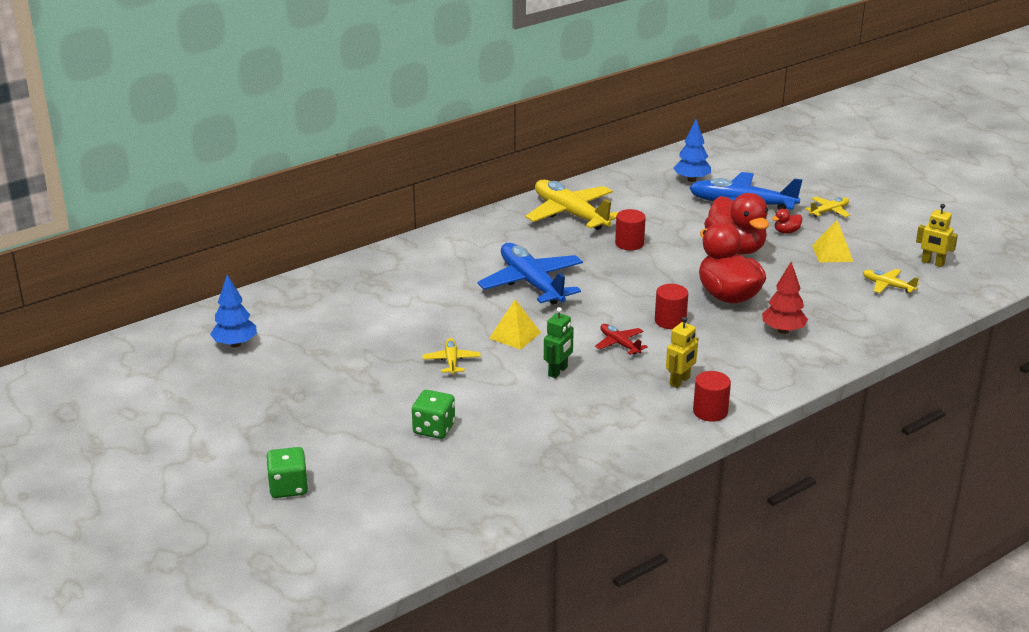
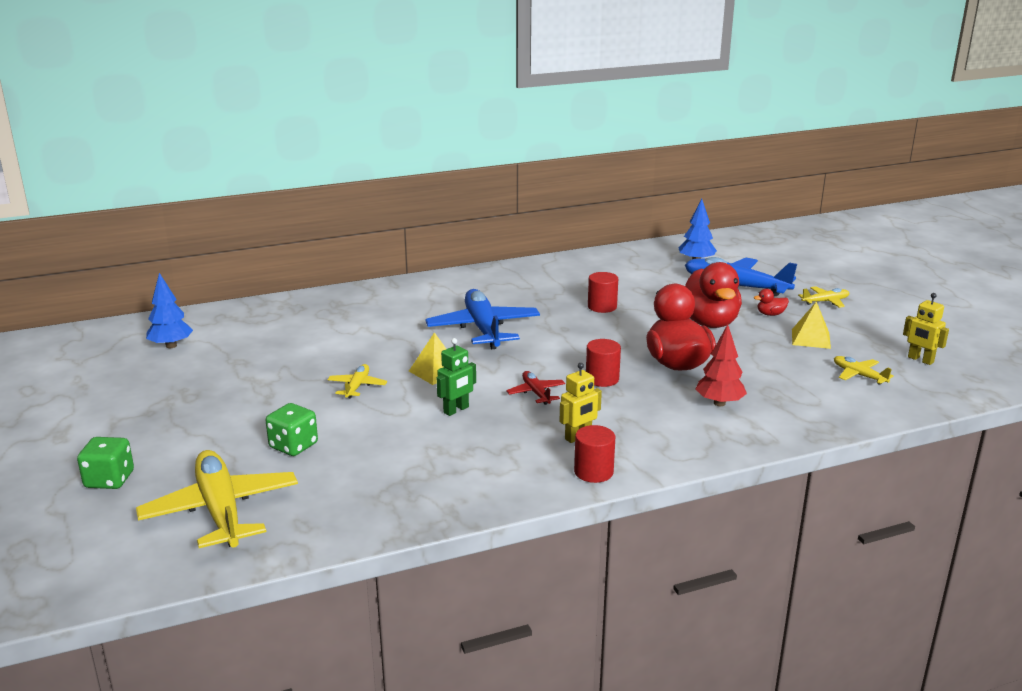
camera: 15 degrees right, 5 degrees down
(570, 214) = (559, 277): yellow plane -> yellow plane (221, 510)

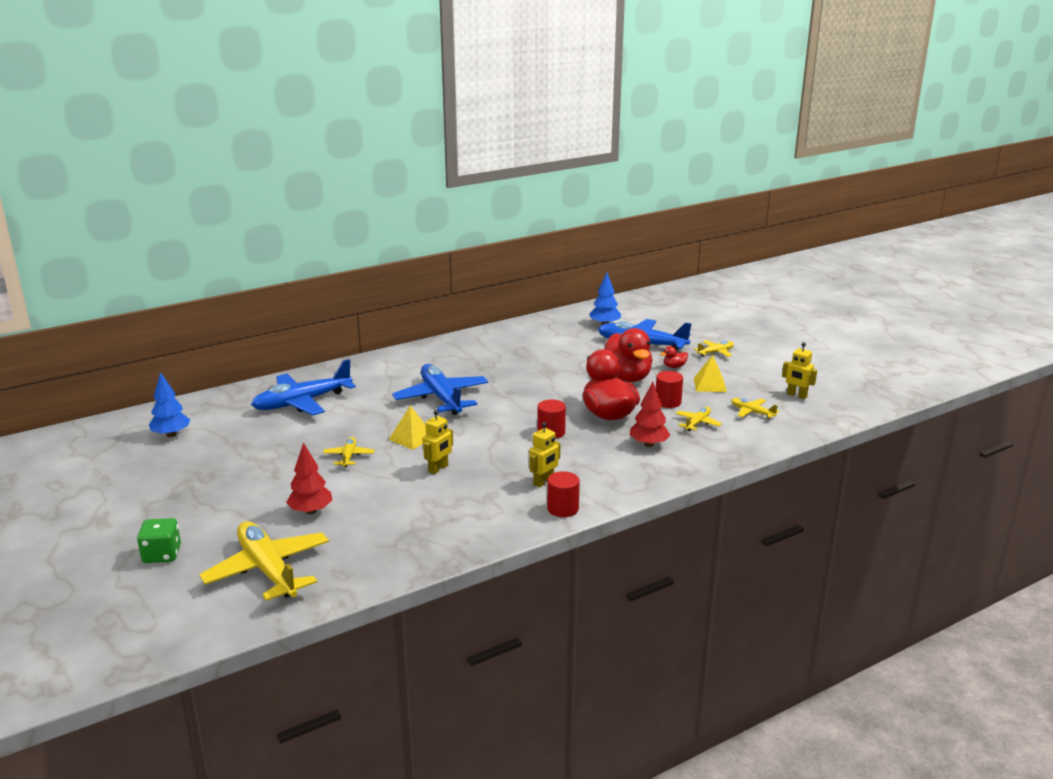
camera: 10 degrees left, 0 degrees up
(293, 446) = (311, 511): green dice -> red tree
(325, 322) = (302, 402): none -> blue plane
(456, 410) = (438, 469): green robot -> yellow robot
(536, 393) = (500, 449): red plane -> none
(602, 307) = (536, 370): red cylinder -> red cylinder (668, 402)
(786, 383) = (697, 423): none -> yellow plane

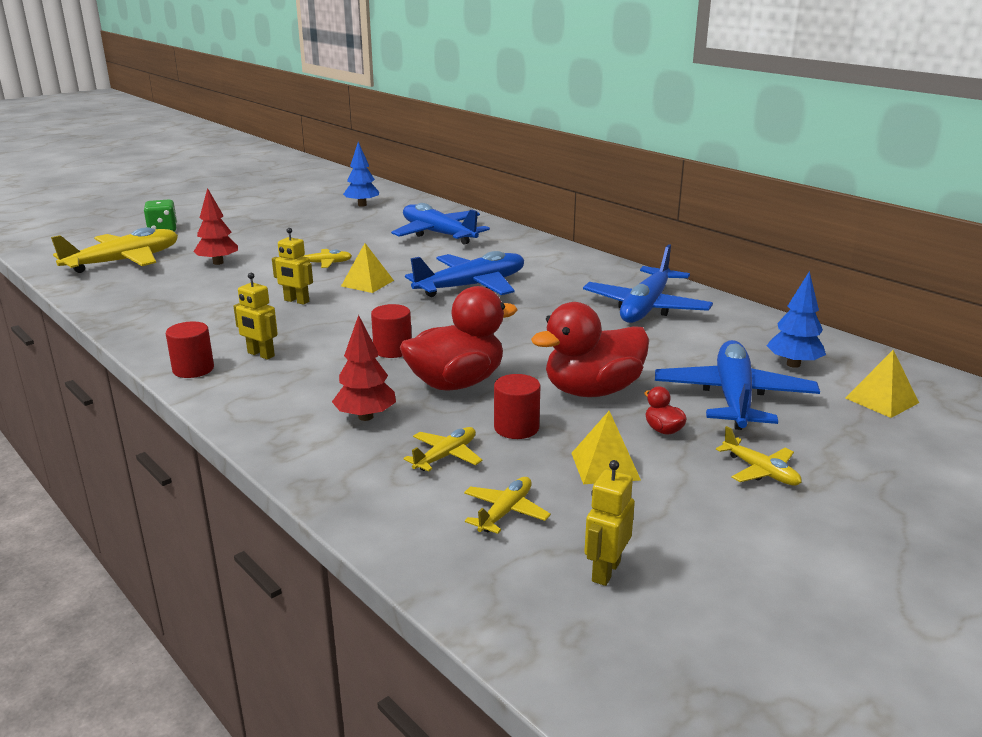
camera: 80 degrees right, 0 degrees up
(510, 347) = (646, 308): none -> blue plane
(649, 315) = (881, 400): none -> yellow pyramid
(697, 423) = (446, 456): yellow plane -> yellow plane turned 75 degrees counterclockwise

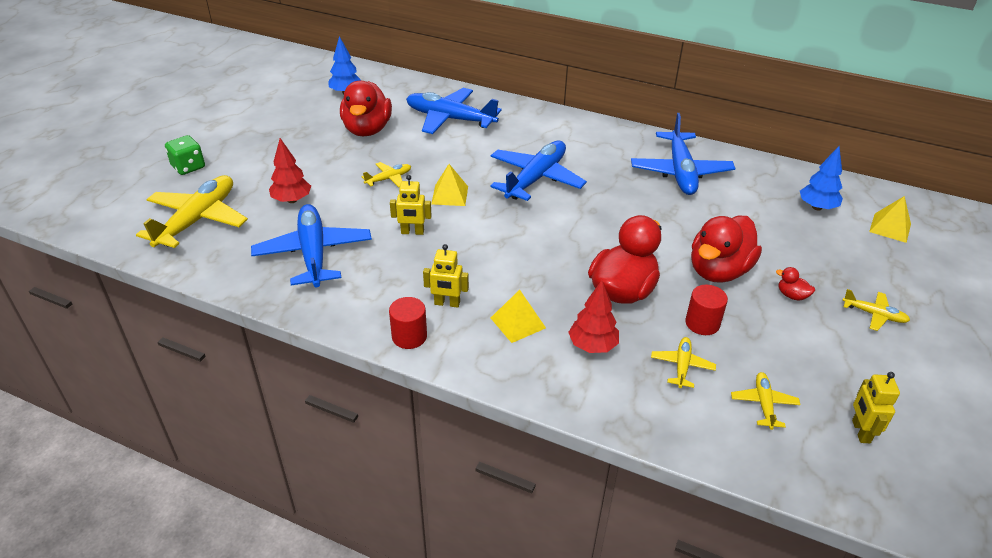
camera: 25 degrees left, 15 degrees up
(348, 230) = (367, 130): none -> red duck
(392, 350) = (544, 268): red cylinder -> none
(605, 466) = (786, 341): yellow pyramid -> yellow pyramid (518, 322)
(733, 397) = (807, 251): blue plane -> blue plane (313, 253)

